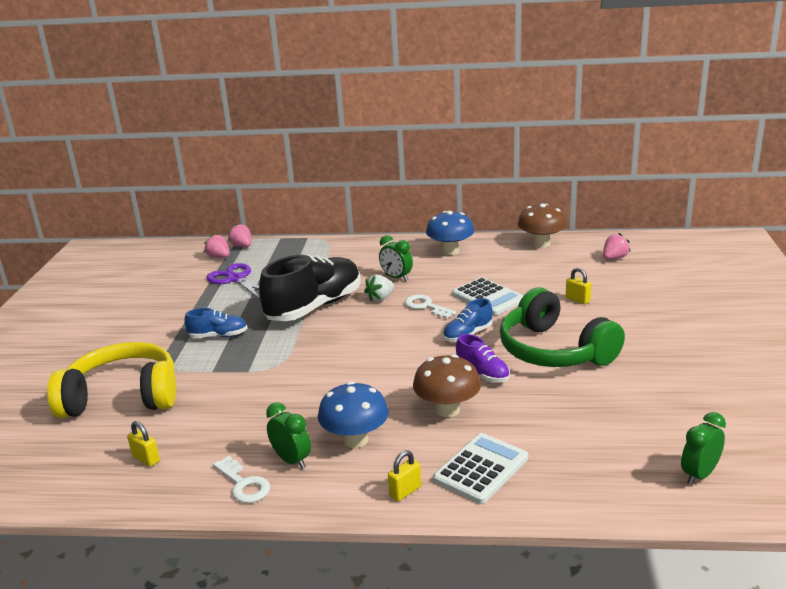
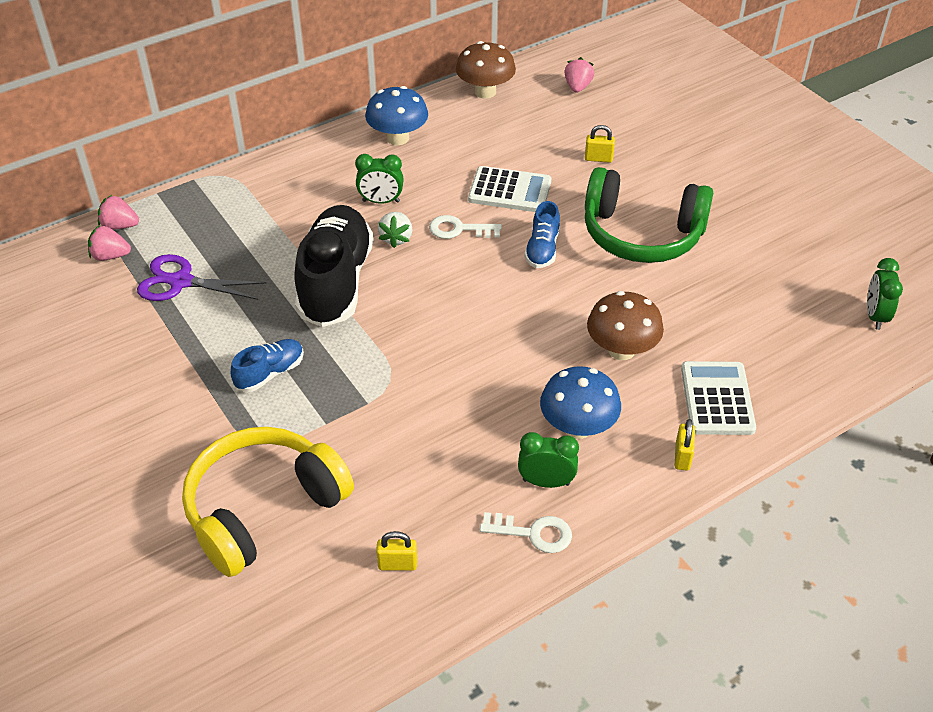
camera: 40 degrees left, 20 degrees up
(482, 373) = (607, 291): purple shoe -> none

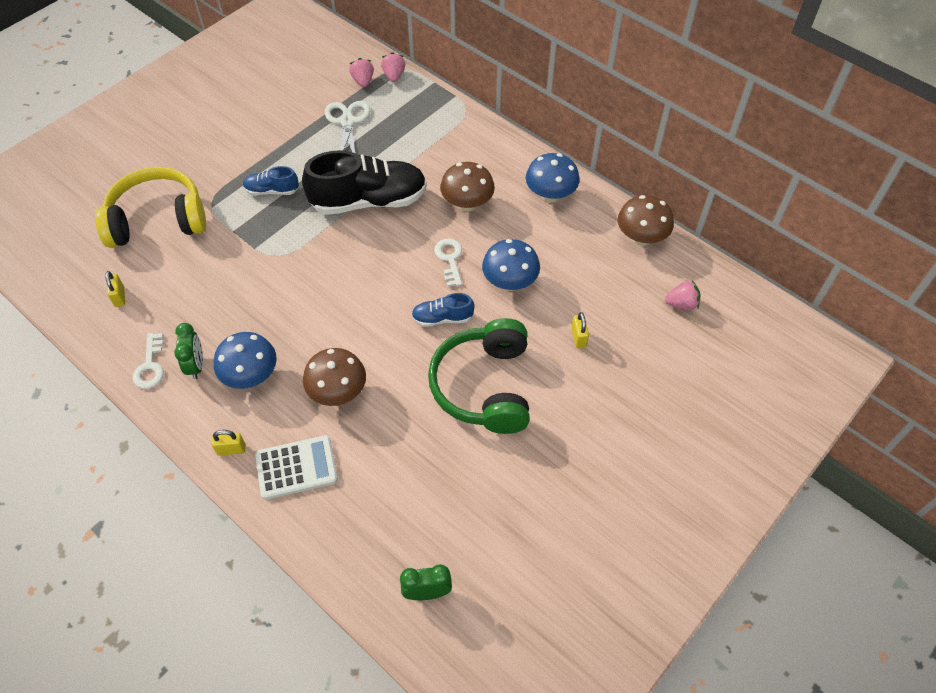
camera: 75 degrees right, 10 degrees up
(181, 282) = (347, 122): purple scissors -> white scissors
(263, 509) = (157, 220): yellow headphones -> yellow headphones turned 45 degrees counterclockwise
(270, 373) = (272, 191): blue shoe -> blue shoe turned 150 degrees clockwise
(381, 201) = (467, 204): green clock -> brown mushroom
(396, 238) = (427, 223): white strawberry -> none
(510, 191) = (510, 282): white calculator -> blue mushroom

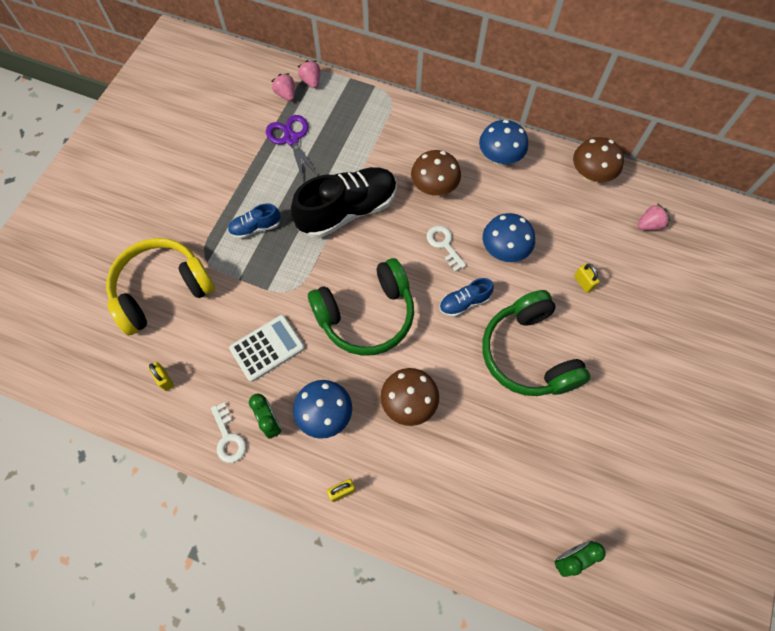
camera: 20 degrees left, 10 degrees up
(296, 467) = (407, 487): white calculator -> white calculator (267, 348)
(338, 300) = (366, 315): none -> green headphones
(347, 122) = (291, 139): white scissors -> purple scissors

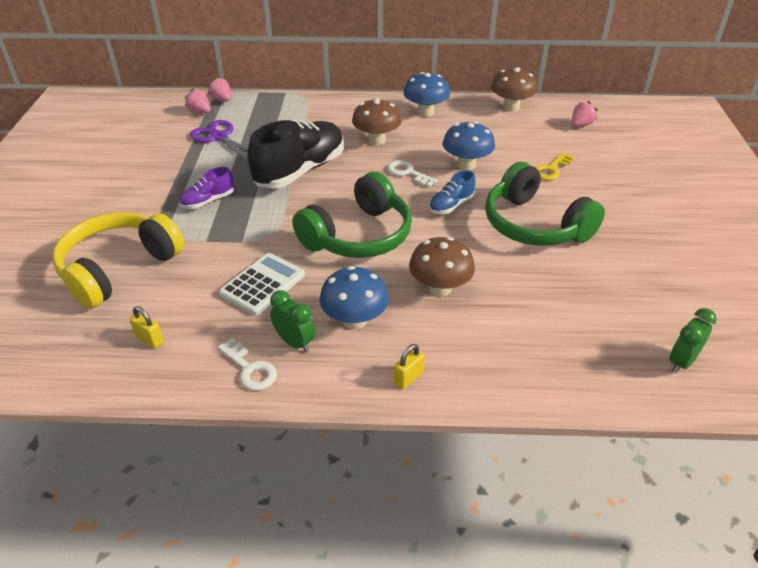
camera: 20 degrees left, 25 degrees down
(255, 228) = (208, 201): blue shoe -> purple shoe
(583, 283) = (551, 169): yellow padlock -> yellow key

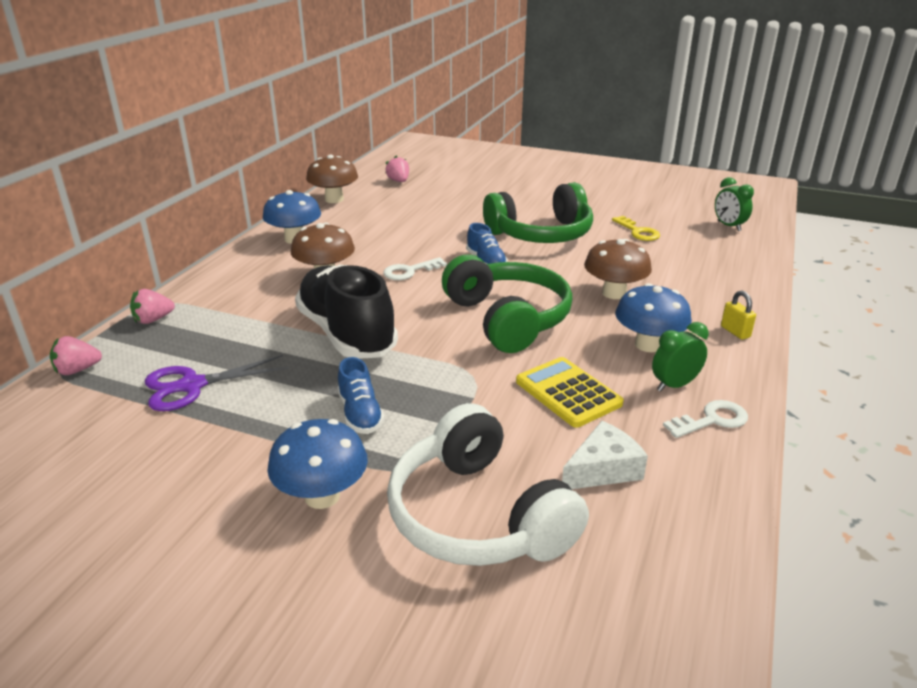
camera: 70 degrees left, 10 degrees down
(119, 268) = (478, 515): yellow headphones -> white headphones
(150, 339) = (646, 494): yellow padlock -> none
(173, 315) = (603, 469): none -> white cheese
(200, 112) = (89, 395): pink strawberry -> pink strawberry (153, 320)
(208, 201) = (360, 414): purple shoe -> blue shoe
(262, 284) = (568, 393): white calculator -> yellow calculator
(466, 165) = (420, 241): blue mushroom -> blue mushroom (322, 496)
(551, 169) = (460, 208): yellow key -> yellow key (638, 232)

